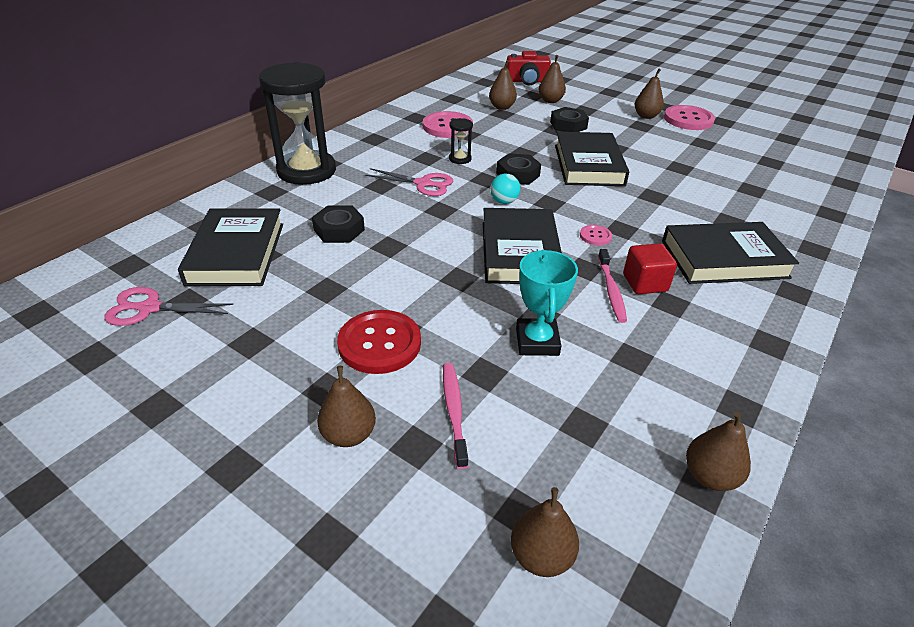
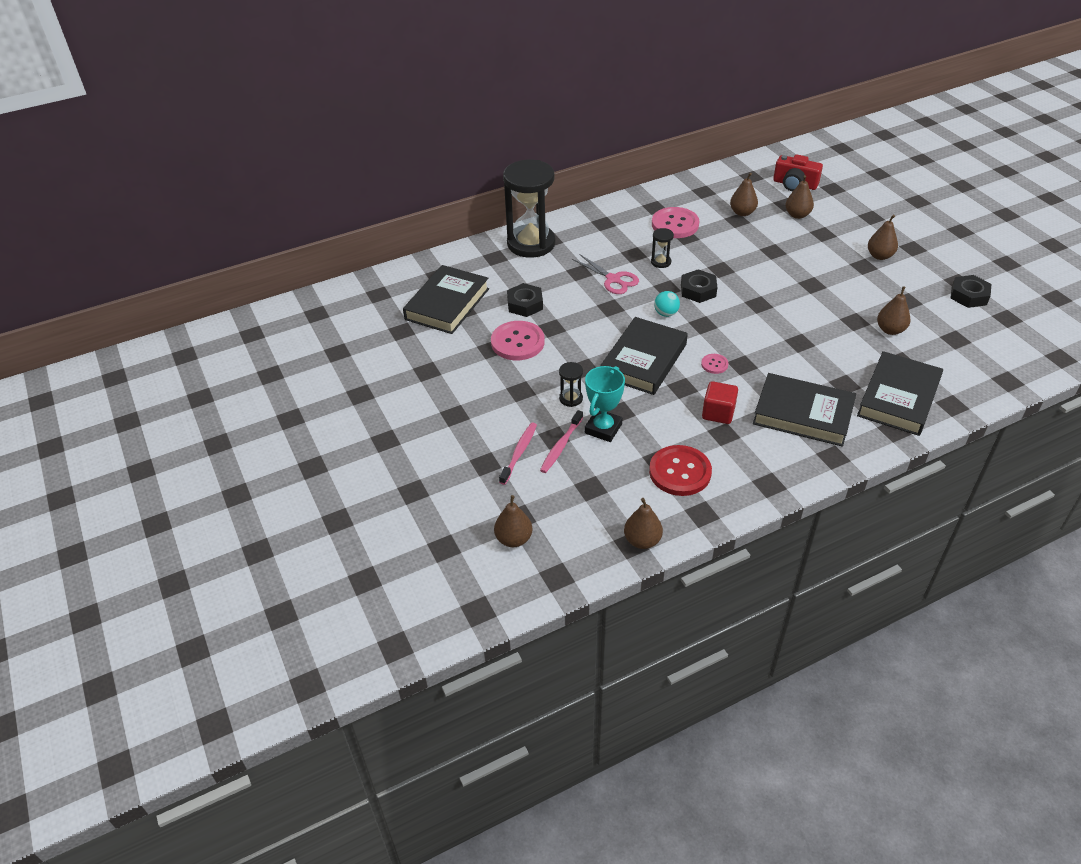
camera: 30 degrees right, 5 degrees up
(149, 308) = (379, 330): pink scissors -> none
(349, 435) = (452, 444): brown pear -> brown pear (890, 330)
(379, 343) = (502, 397): red button -> red button (680, 472)
(470, 318) = (571, 398): none -> black hourglass
(568, 125) = (789, 248): black nut -> black nut (969, 295)
(588, 165) = (769, 296): black book -> black book (898, 398)
(611, 290) = (687, 410): pink toothbrush -> pink toothbrush (561, 446)
(688, 119) = (921, 270): pink button -> pink button (517, 342)

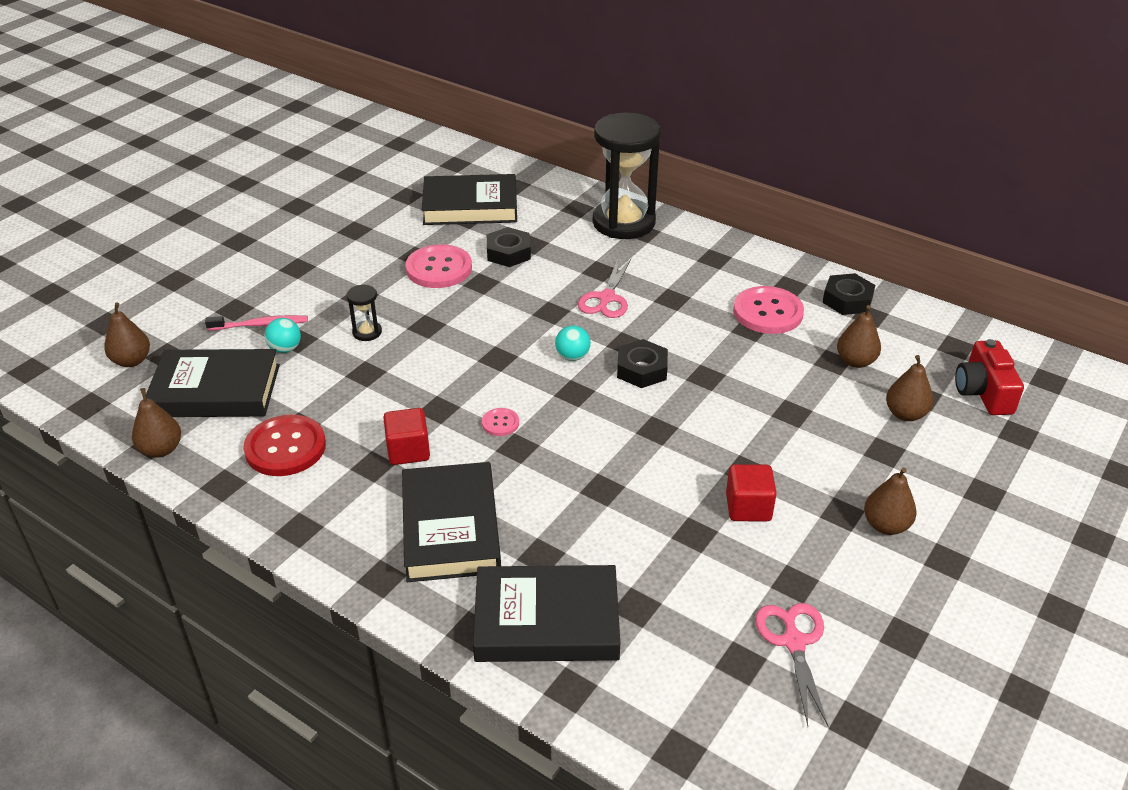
camera: 60 degrees right, 5 degrees down
(561, 446) = (285, 349): pink toothbrush -> turquoise ball
(603, 428) = (329, 369): turquoise trophy -> none
(643, 360) = (469, 364): black book -> black book (215, 390)
(661, 262) = (675, 323): black hourglass -> none
(843, 295) = (748, 507): none -> red cube
(890, 330) = (703, 578): brown pear -> none
(948, 317) = (793, 642): none -> pink scissors
(969, 295) = (875, 658): black nut -> black nut (847, 300)

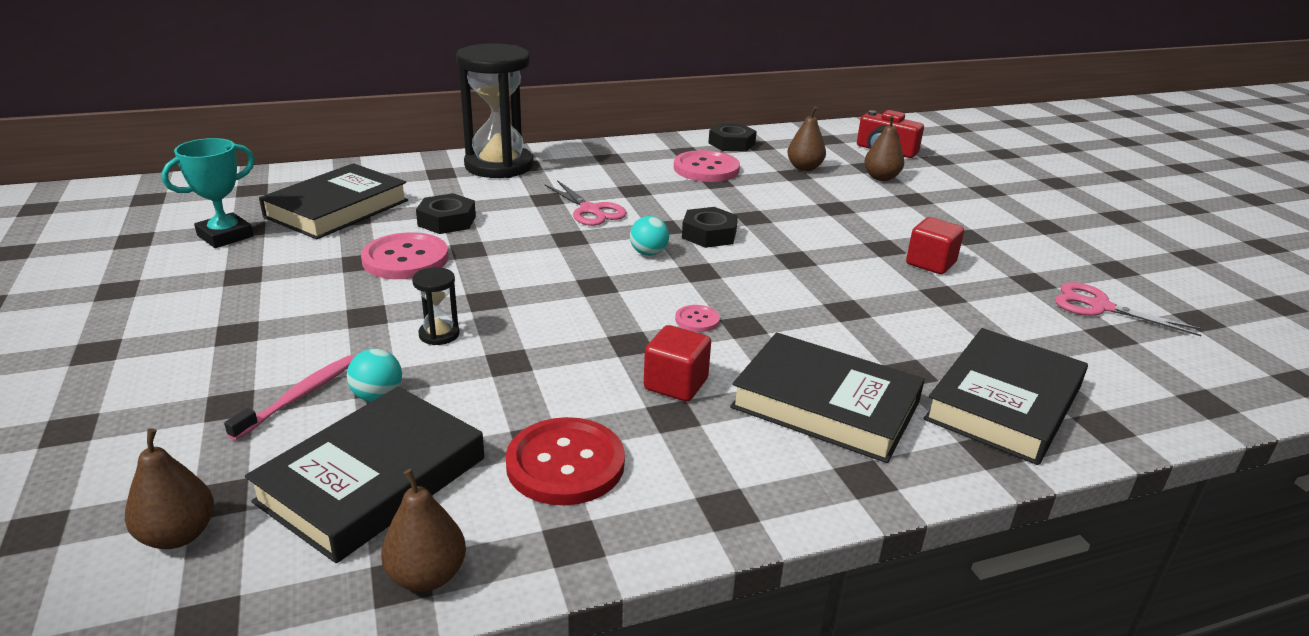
camera: 55 degrees left, 10 degrees down
(388, 195) = (225, 236): none -> turquoise trophy
(886, 525) = (994, 228): brown pear -> none

